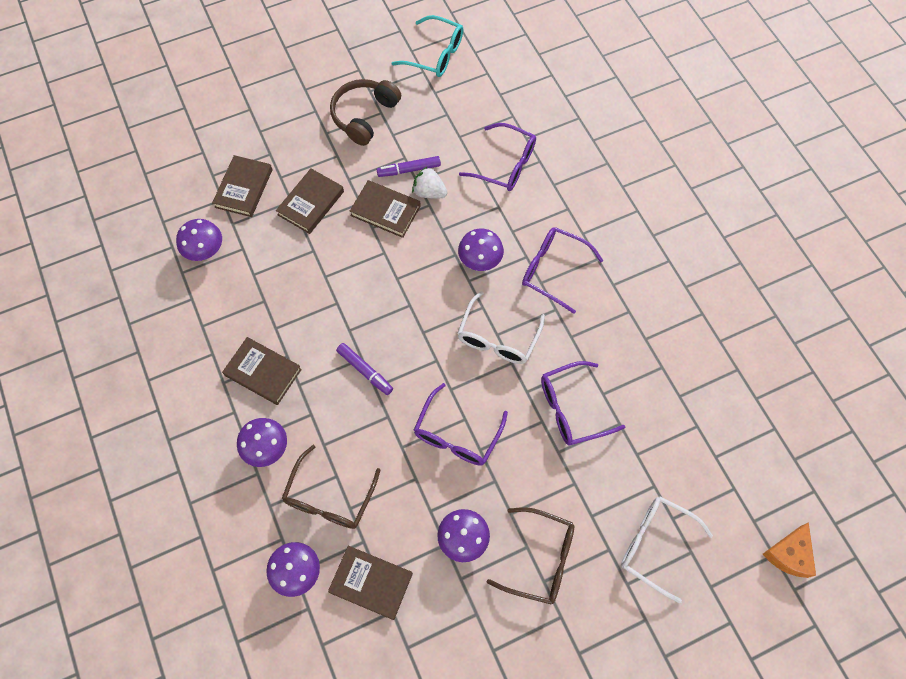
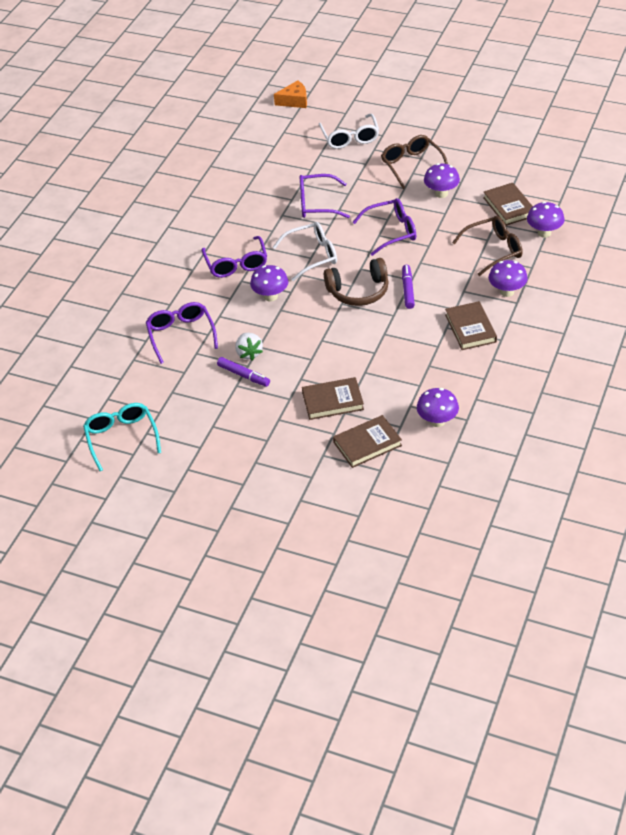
camera: 130 degrees left, 20 degrees down
(364, 116) = (226, 432): brown headphones -> brown headphones (359, 291)
(385, 211) = (290, 362): brown book -> none
(571, 409) = (316, 204): purple glasses -> purple glasses turned 150 degrees clockwise

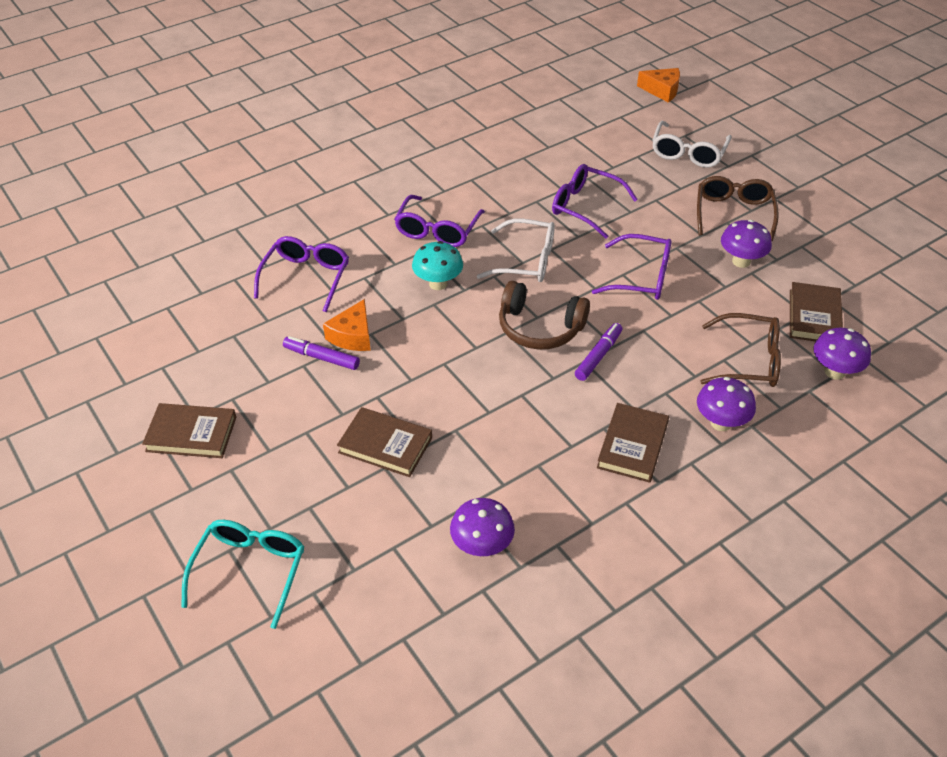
camera: 30 degrees right, 0 degrees up
(121, 437) = (134, 358): turquoise glasses -> turquoise glasses (250, 570)
(243, 375) = (322, 358): purple marker -> purple marker turned 135 degrees clockwise
(249, 353) = (353, 336): white strawberry -> orange cheese
(270, 296) = (438, 283): purple mushroom -> turquoise mushroom
(367, 444) = (372, 525): brown book -> brown book (191, 434)

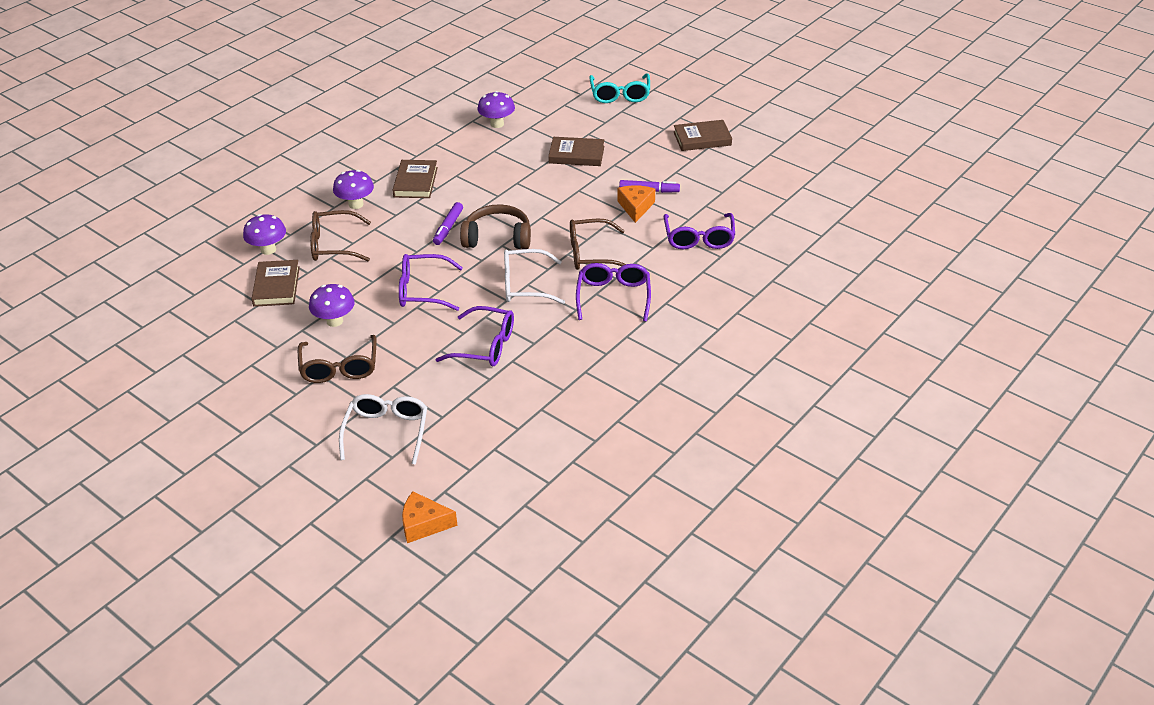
camera: 165 degrees right, 5 degrees down
(438, 283) = (591, 254): turquoise mushroom -> brown glasses

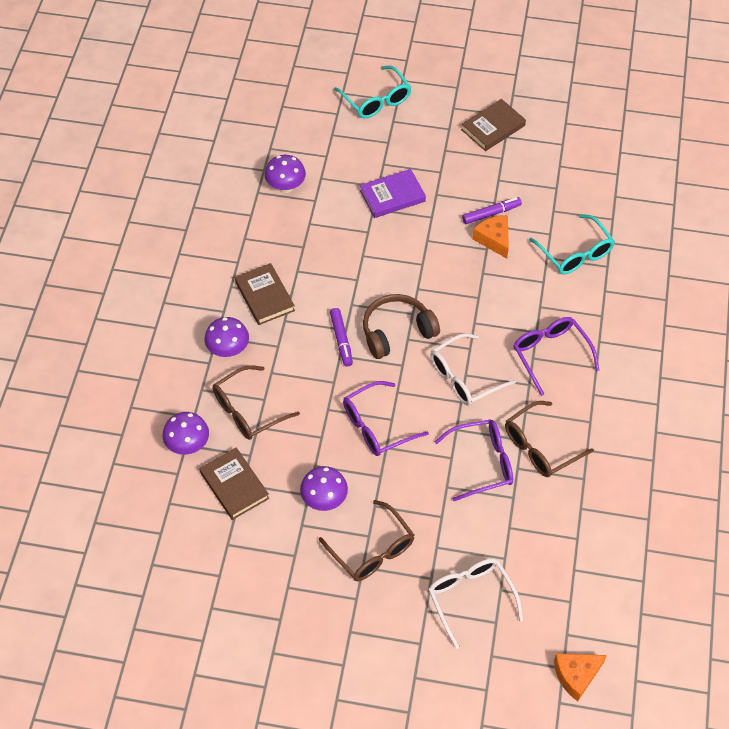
camera: 30 degrees left, 15 degrees up
(576, 155) = (392, 196): brown book -> purple book
(591, 254) = (495, 313): brown glasses -> brown glasses (540, 447)
(699, 238) = (575, 253): purple glasses -> turquoise glasses

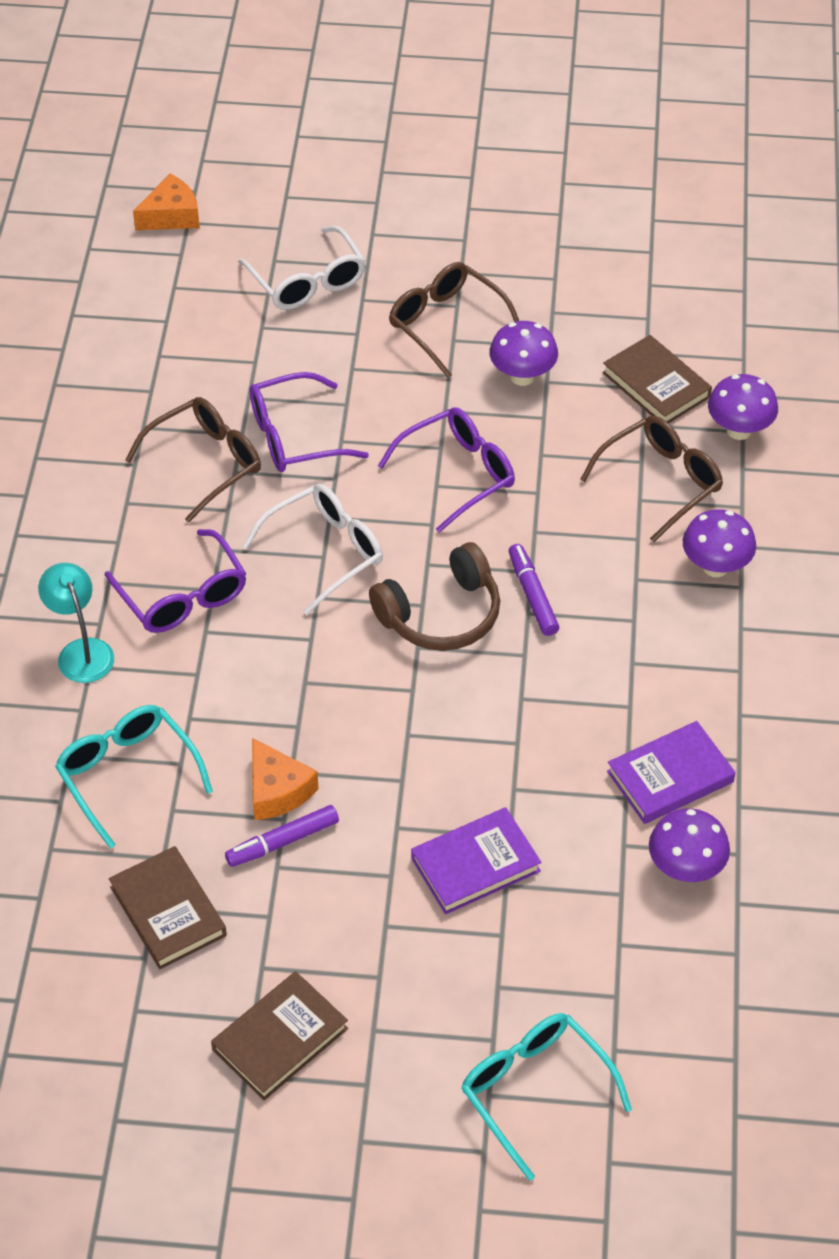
camera: 175 degrees right, 5 degrees down
(264, 296) = (676, 657): brown book -> brown book (168, 911)
(283, 232) = (670, 777): none -> purple book
(608, 324) = (81, 651): none -> turquoise lamp

